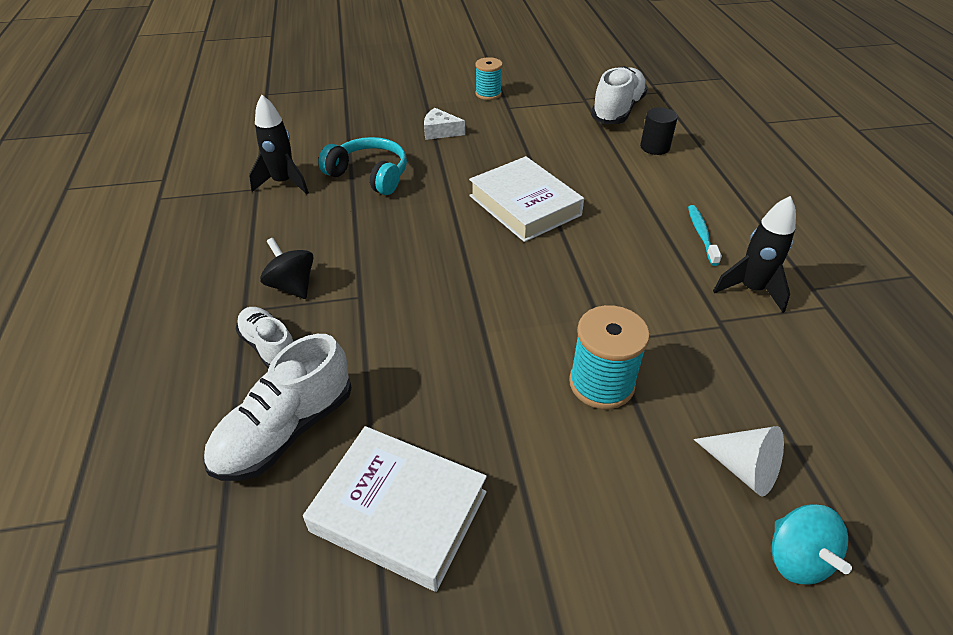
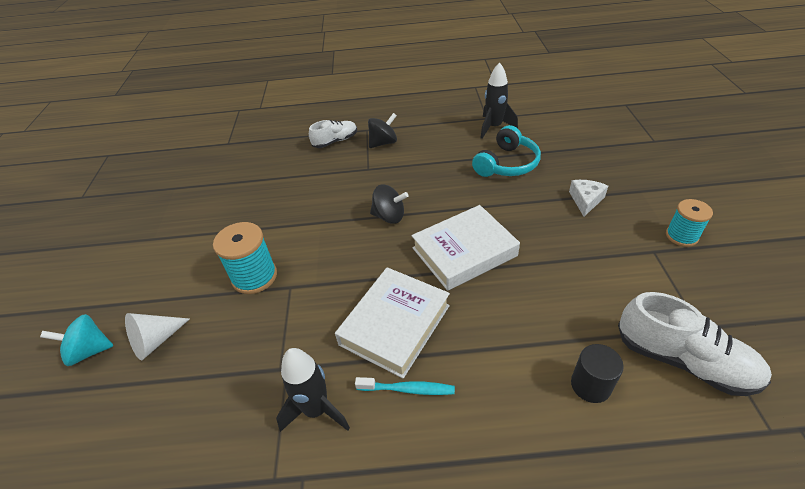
camera: 100 degrees right, 0 degrees up
(285, 431) = (277, 152): white shoe -> none
(399, 511) = (214, 190): white book -> white book (395, 325)
(469, 265) = (389, 216): none -> black spinning top

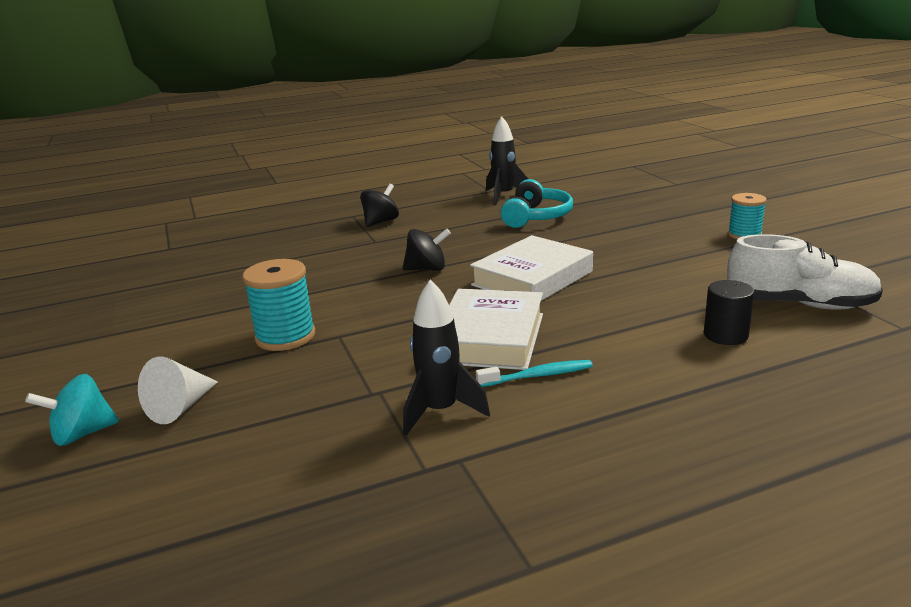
camera: 20 degrees left, 20 degrees down
(335, 141) = (318, 228): white shoe -> none
(585, 200) = (636, 228): white cheese -> none

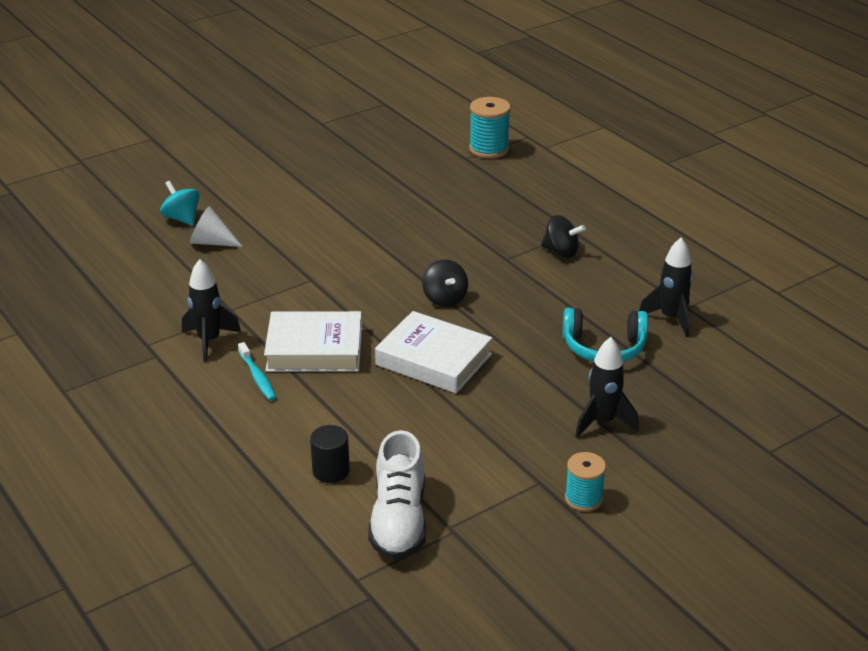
camera: 75 degrees right, 10 degrees up
(285, 337) = (307, 257): turquoise spool -> turquoise spool (489, 149)
(640, 223) = (602, 422): none -> black rocket

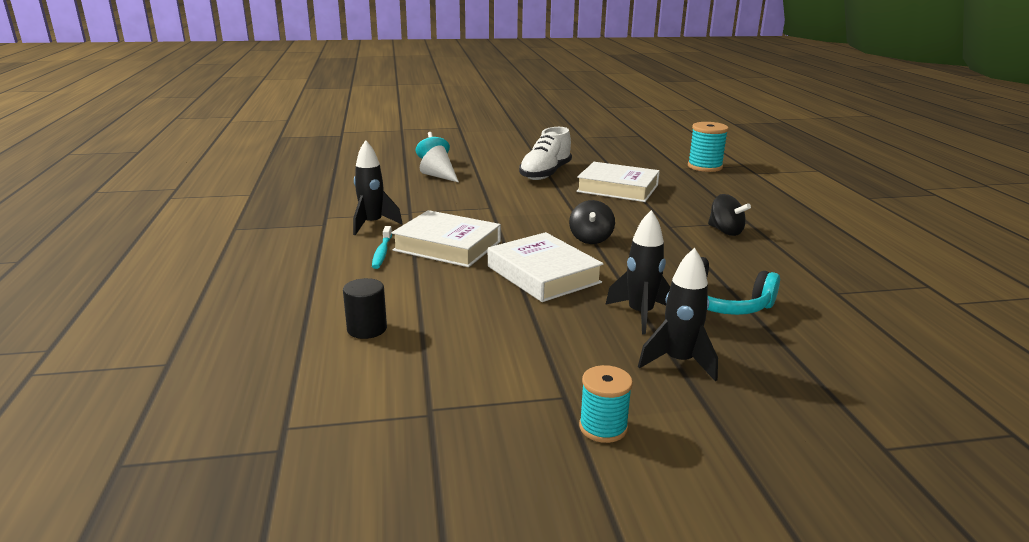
camera: 25 degrees right, 10 degrees down
(399, 521) = (384, 387): white shoe -> white shoe (545, 174)
(421, 211) = (617, 188): none -> white book
(671, 318) = (813, 297): black rocket -> black rocket (640, 314)

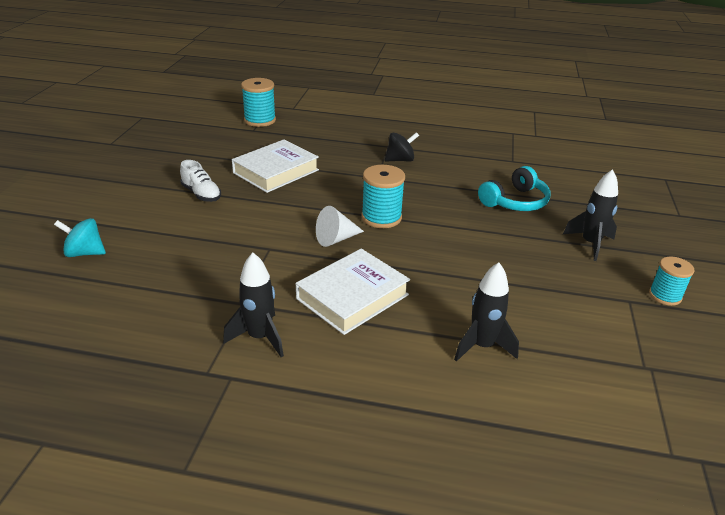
camera: 70 degrees left, 10 degrees up
(367, 329) = (514, 381): black cylinder -> none
(382, 252) = (345, 343): turquoise toothbrush -> none
(439, 176) = (141, 259): white cone -> white cone (336, 239)
(543, 274) = (441, 259): white book -> none
(545, 174) = (201, 194): white shoe -> white shoe, size x0.63
(590, 239) = (381, 217): black spinning top -> turquoise spool
(640, 314) = (523, 237): black rocket -> black rocket (482, 346)

